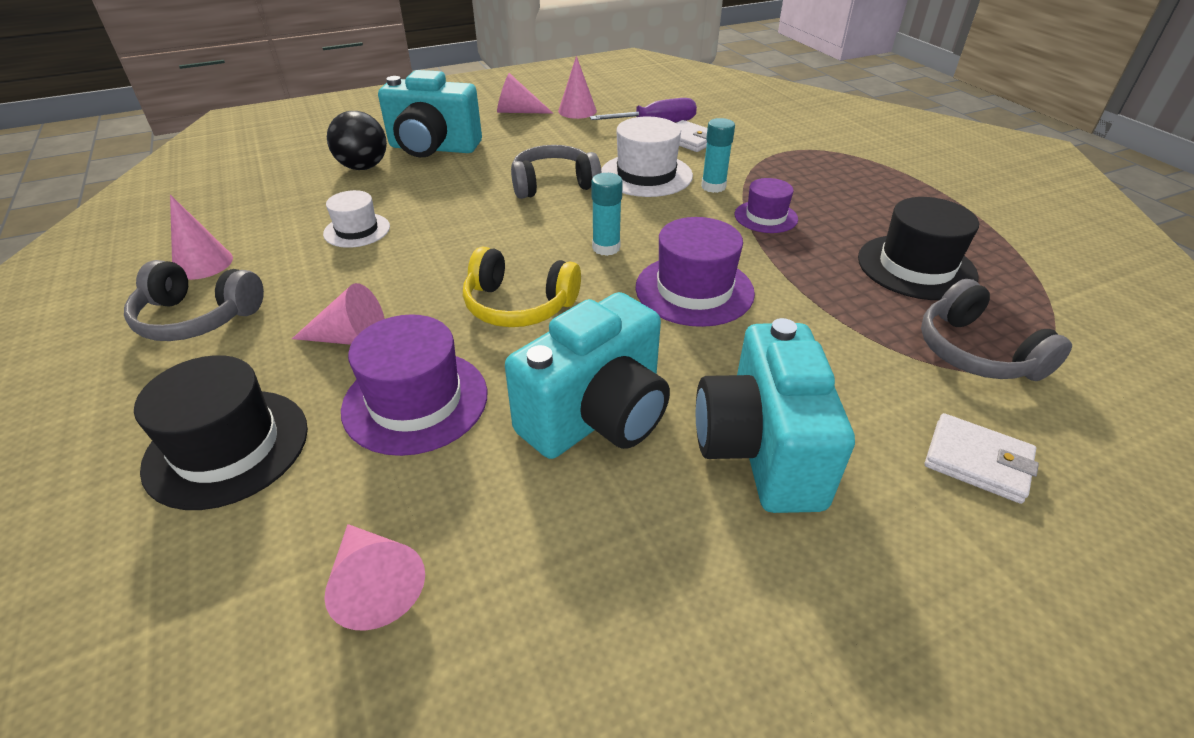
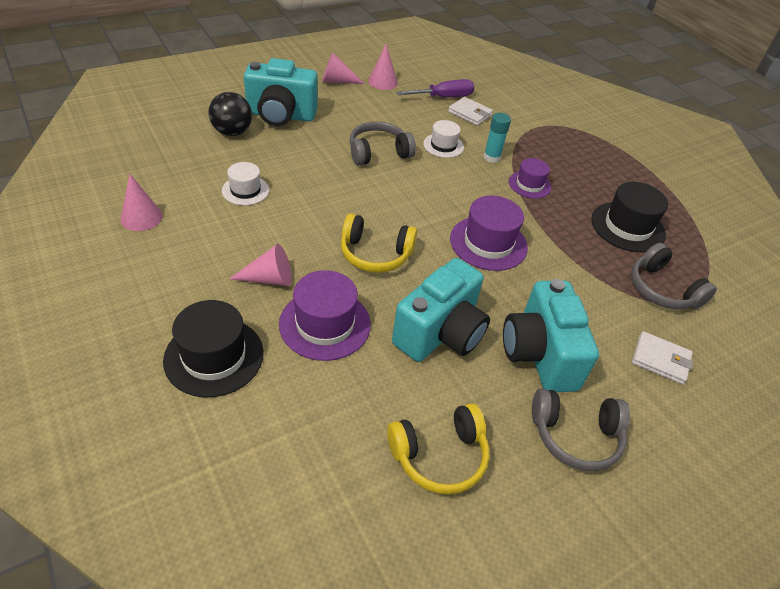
camera: 10 degrees left, 5 degrees up
(198, 318) = (156, 262): grey headphones -> grey headphones (575, 436)
(375, 584) = (333, 438): pink cone -> none
(557, 623) = (439, 456): none -> yellow headphones
(606, 248) = (425, 208): turquoise glue stick -> none
(646, 175) = (443, 145): white hat -> white hat, size x0.62

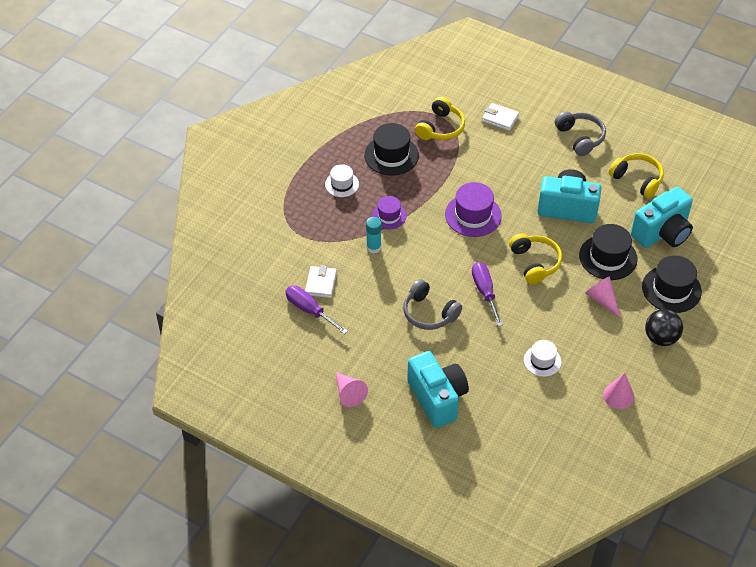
camera: 115 degrees left, 5 degrees up
(232, 132) = (487, 413): black ball -> black ball (661, 338)
(325, 324) = (608, 257): purple hat -> black hat
(370, 197) = (485, 292): none -> purple screwdriver
(382, 82) = (321, 362): pink cone -> none
(443, 145) = (384, 280): white hat -> white hat (342, 184)
(539, 355) = (542, 164): turquoise camera -> turquoise camera (662, 233)
(660, 360) = (500, 118): white wallet -> white wallet turned 60 degrees counterclockwise
(662, 289) = (440, 128): grey headphones -> yellow headphones

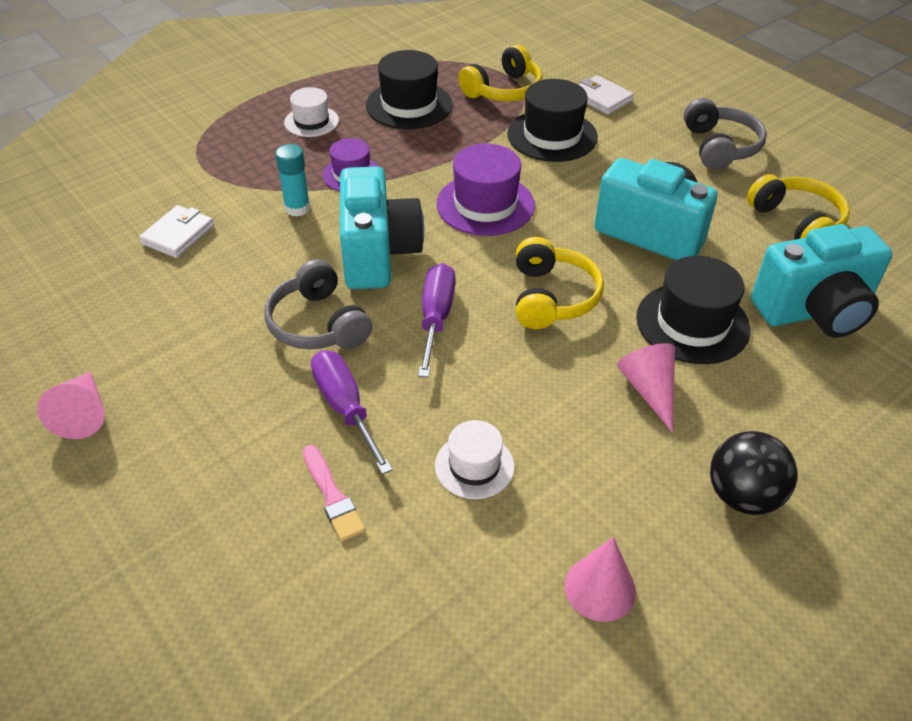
camera: 20 degrees right, 5 degrees down
(309, 310) = (129, 266): purple screwdriver -> purple screwdriver (345, 408)
(437, 398) = (230, 473): turquoise camera -> turquoise camera (378, 254)
(488, 394) = (332, 496): none -> pink brush
(671, 289) = (799, 410): black hat -> black hat (552, 135)

